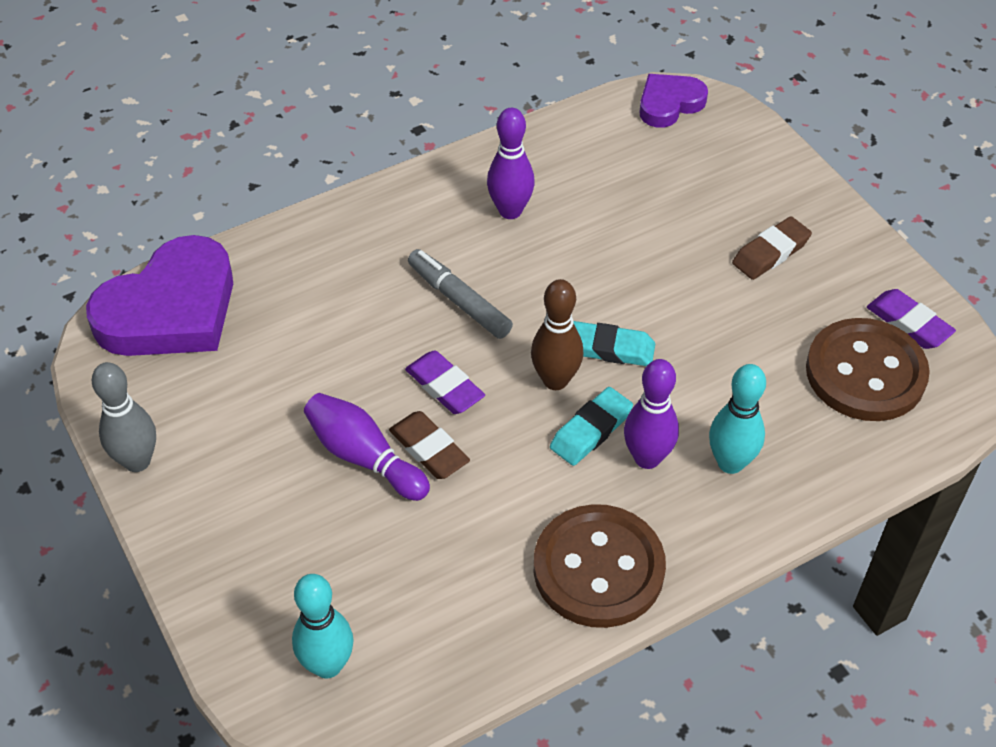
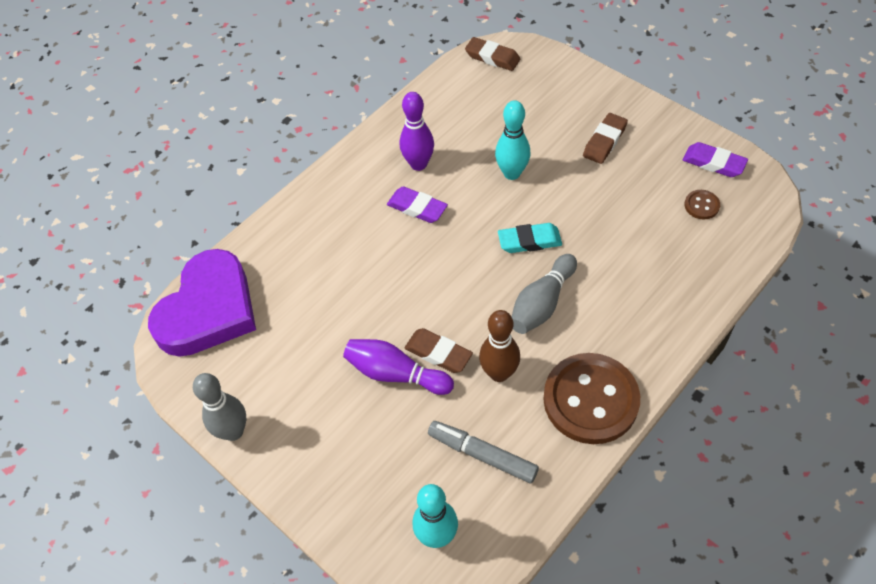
camera: 15 degrees left, 5 degrees up
(444, 387) = (429, 304): purple eraser -> purple eraser (417, 208)
(459, 301) = (412, 239): grey marker -> grey marker (482, 455)
(555, 380) = (502, 275): brown bowling pin -> brown bowling pin (499, 373)
(591, 430) = (542, 303): turquoise eraser -> grey bowling pin
(647, 458) = (588, 310): purple bowling pin -> none
(669, 104) = (492, 57): purple heart -> brown eraser
(730, 463) = (643, 296): turquoise bowling pin -> turquoise bowling pin (512, 173)
(865, 373) = (701, 205): brown button -> brown button, size x0.42

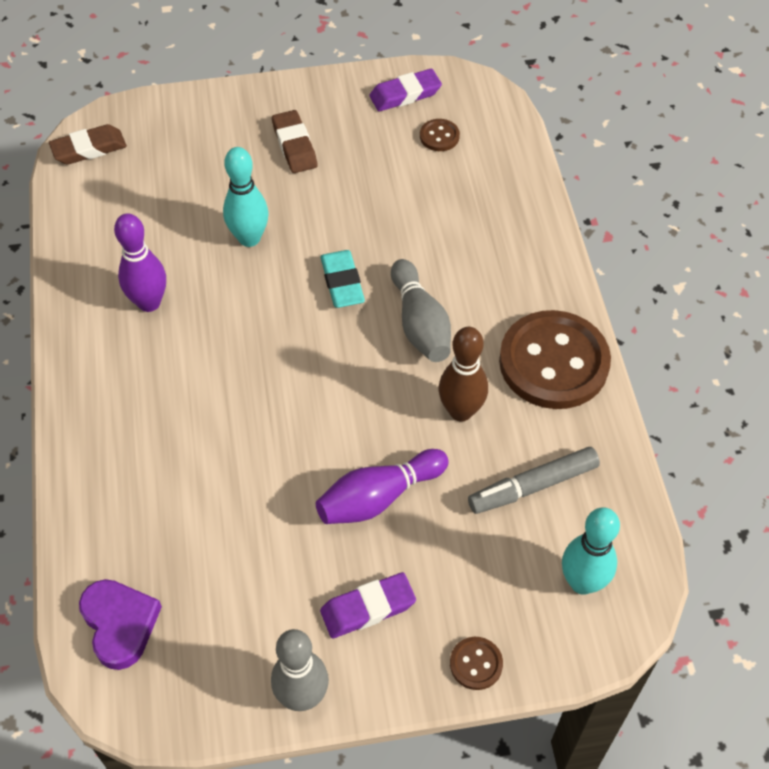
camera: 55 degrees left, 0 degrees up
(208, 310) = (120, 624): purple heart -> purple heart, size x0.54
(327, 511) = (476, 664): none -> brown button
(417, 208) = (202, 342): purple eraser -> purple eraser (368, 608)
(438, 353) = (391, 445): brown eraser -> none
(529, 241) = (342, 282): turquoise eraser -> turquoise eraser turned 45 degrees counterclockwise

